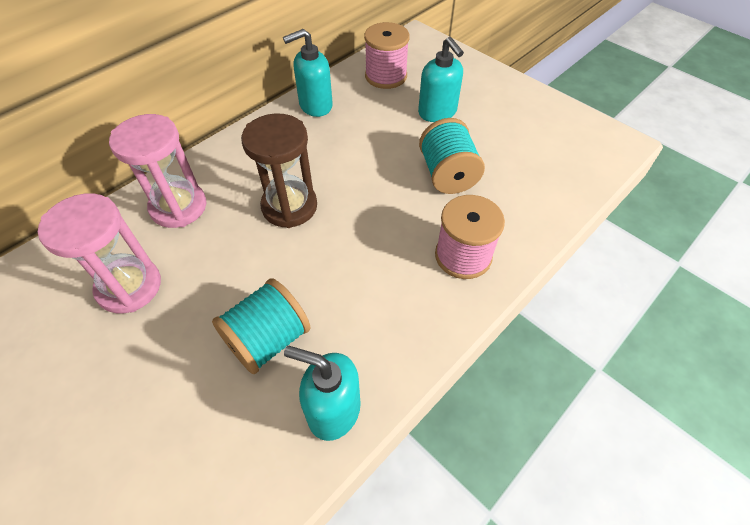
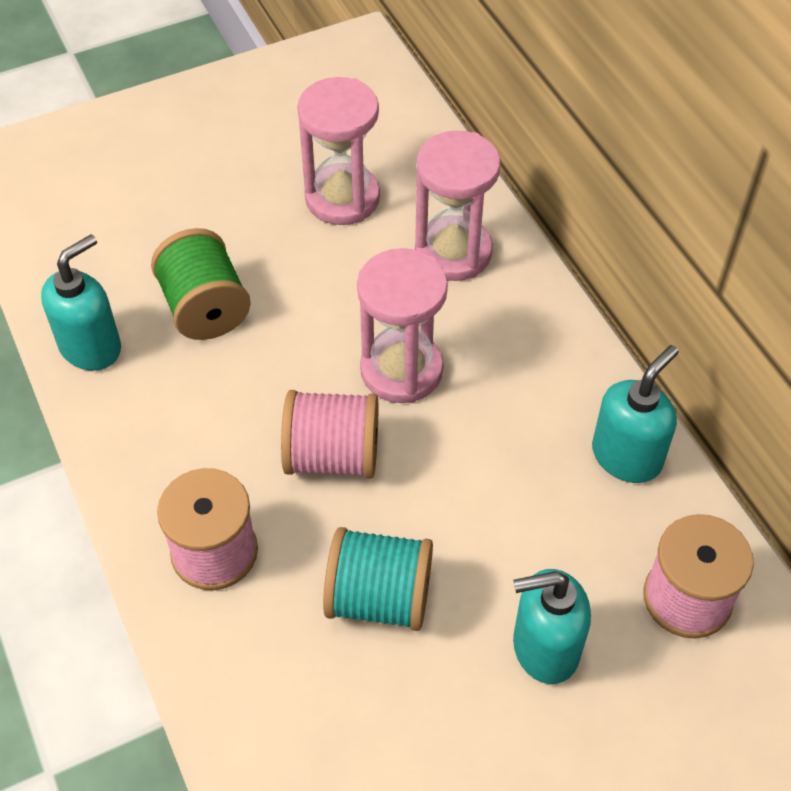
camera: 110 degrees right, 0 degrees up
(268, 340) = (205, 308): turquoise spool -> green spool
(289, 206) = (401, 370): brown hourglass -> pink hourglass
(315, 105) = (627, 456): turquoise soap dispenser -> turquoise soap dispenser turned 45 degrees clockwise
(368, 221) = (332, 456): none -> pink spool

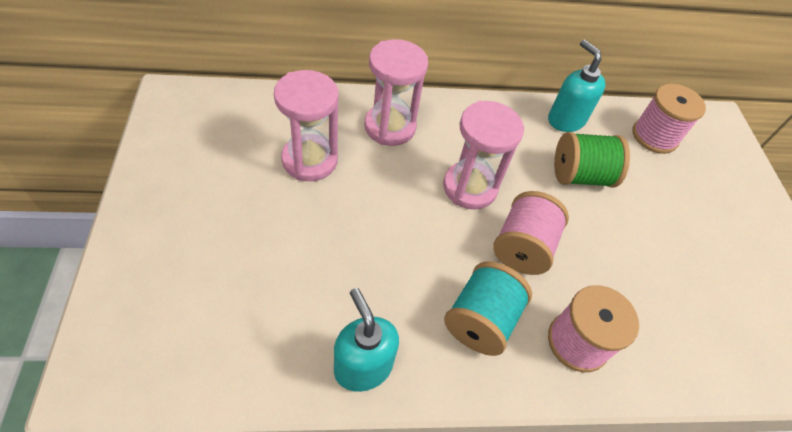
camera: 75 degrees left, 0 degrees up
(205, 308) = (364, 275): green spool -> green spool (580, 176)
(379, 598) = (631, 263): turquoise spool -> turquoise spool (481, 320)
(544, 648) = (674, 202): turquoise soap dispenser -> none

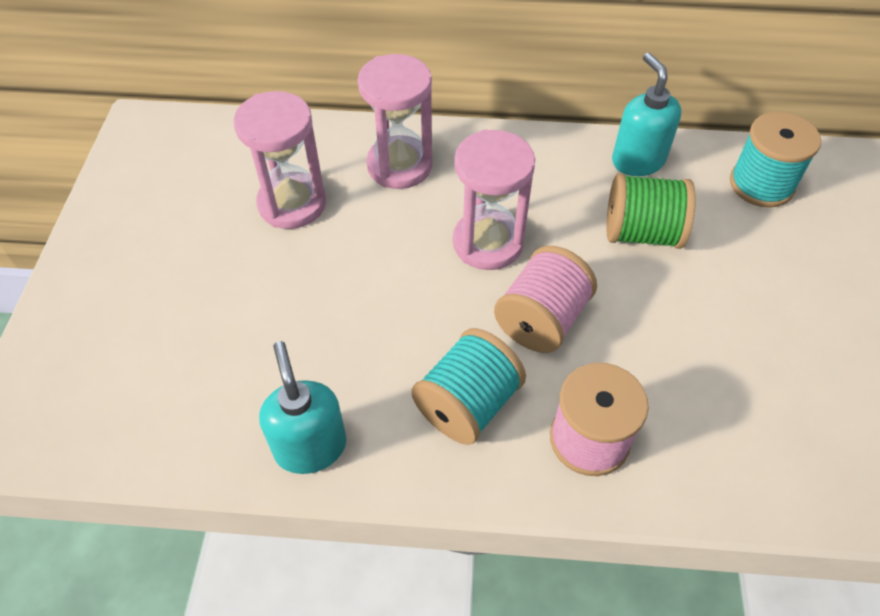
camera: 15 degrees right, 0 degrees up
(654, 136) = (761, 184): pink spool -> turquoise spool

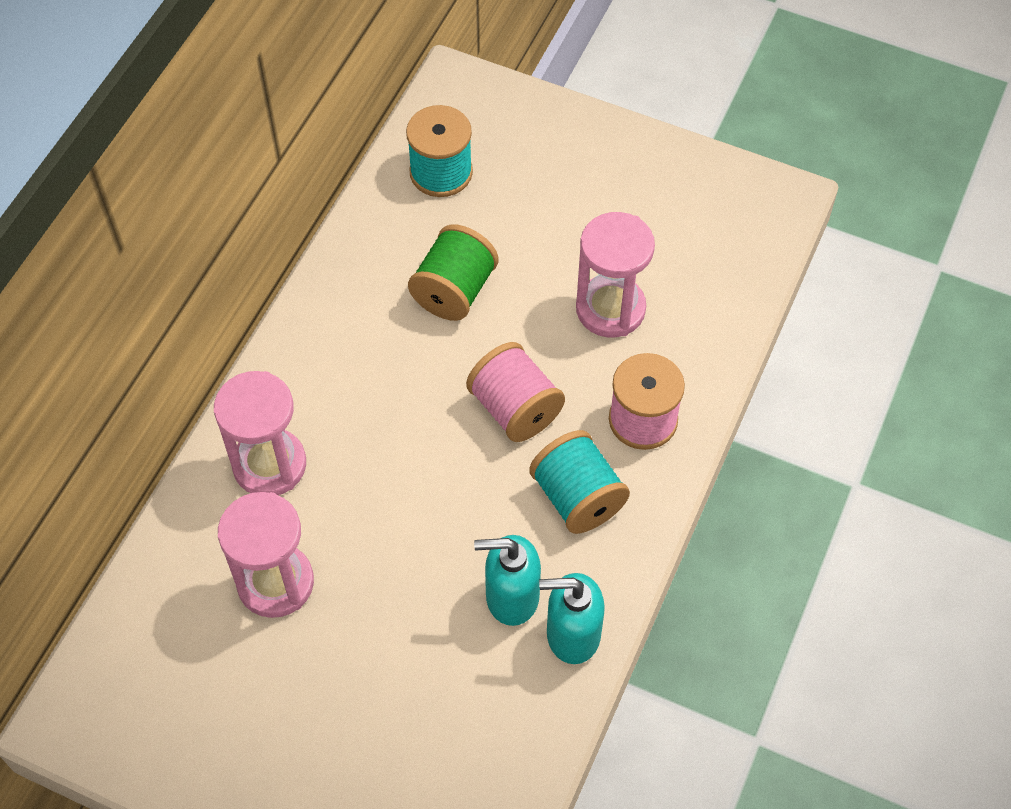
camera: 70 degrees left, 5 degrees up
(488, 243) = (409, 420): pink hourglass -> pink hourglass (610, 309)
(637, 161) = (365, 254): turquoise soap dispenser -> turquoise soap dispenser (511, 596)

